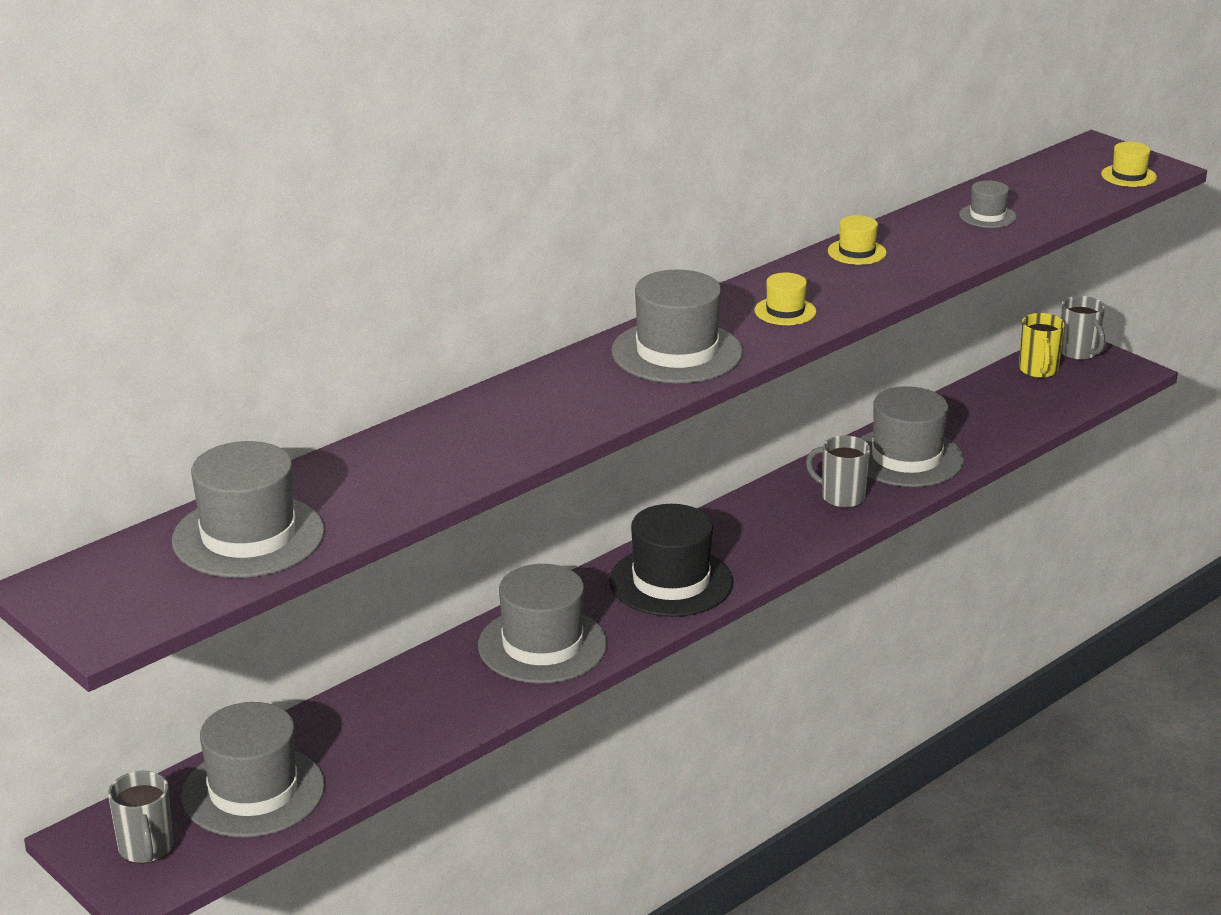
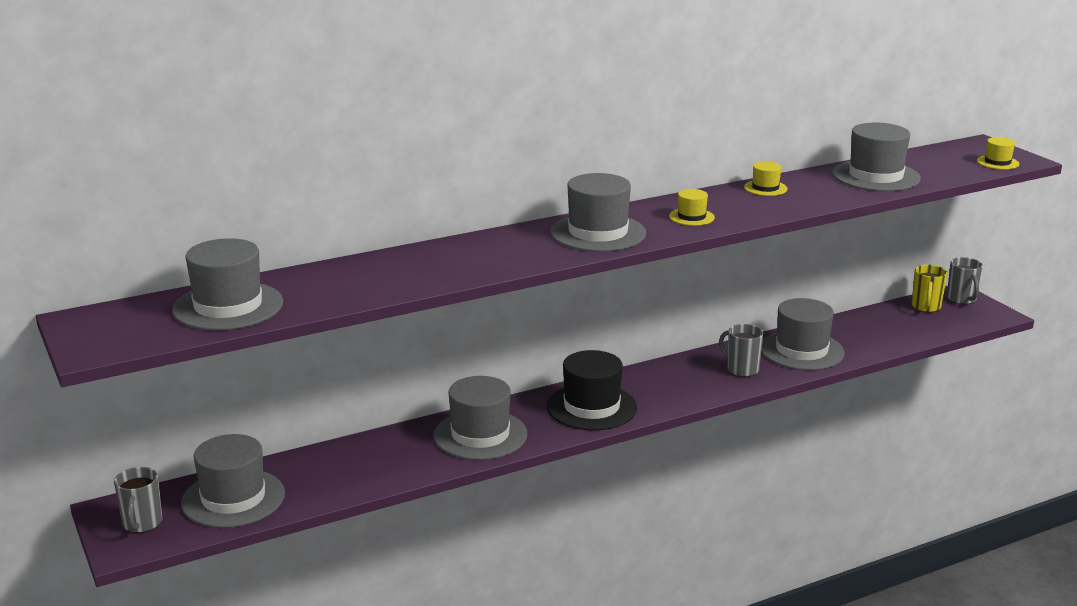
camera: 15 degrees right, 5 degrees down
(987, 216) = (875, 176): grey hat -> grey hat, size x2.05

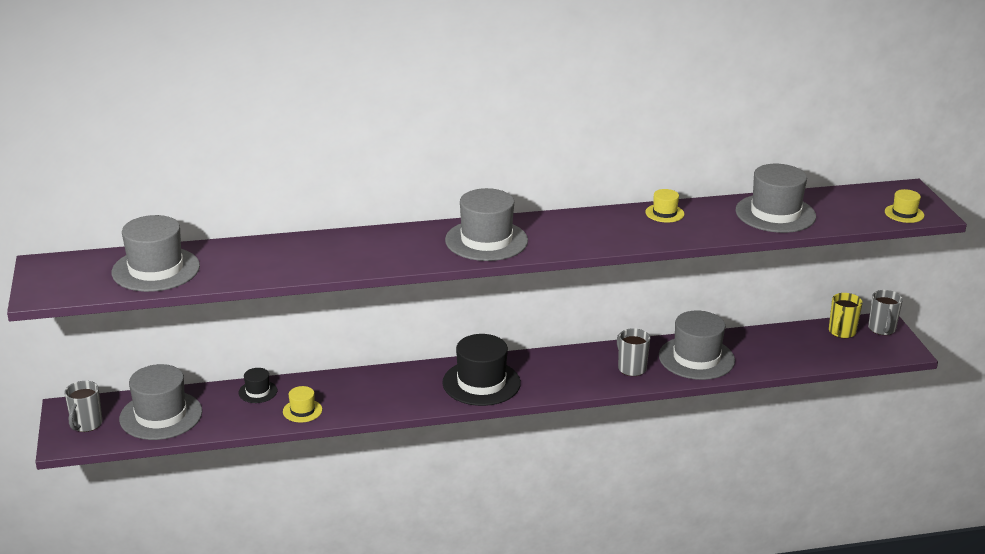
camera: 15 degrees right, 5 degrees up
(339, 455) = (258, 392): none -> black hat
(480, 435) = (376, 393): grey hat -> none
(691, 217) = (577, 235): yellow hat -> yellow hat (302, 411)

